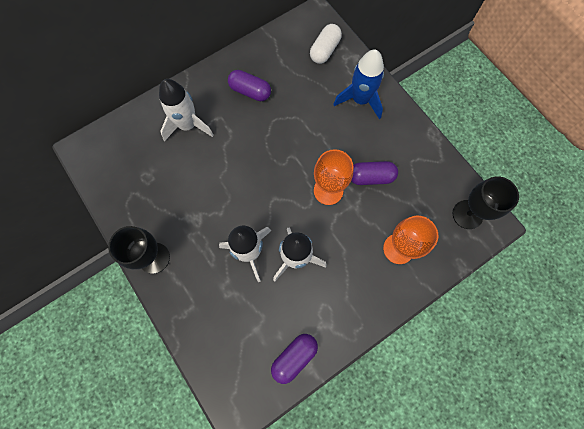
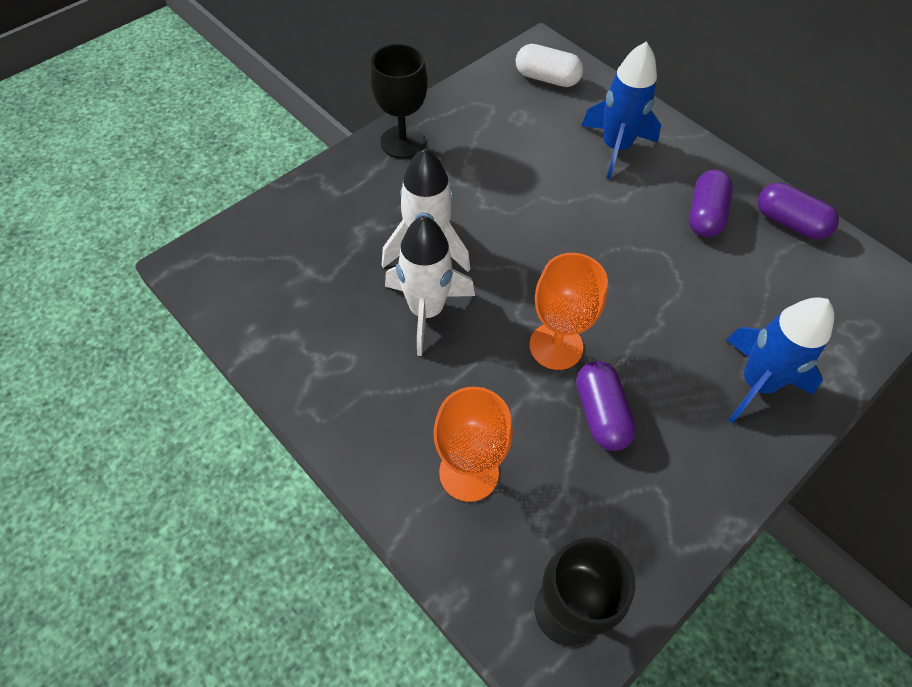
camera: 80 degrees right, 15 degrees down
(188, 125) = (616, 148): white rocket -> blue rocket
(294, 357) = (267, 325): purple capsule -> purple capsule (789, 223)
(324, 50) = (837, 314): white capsule -> white capsule (547, 78)

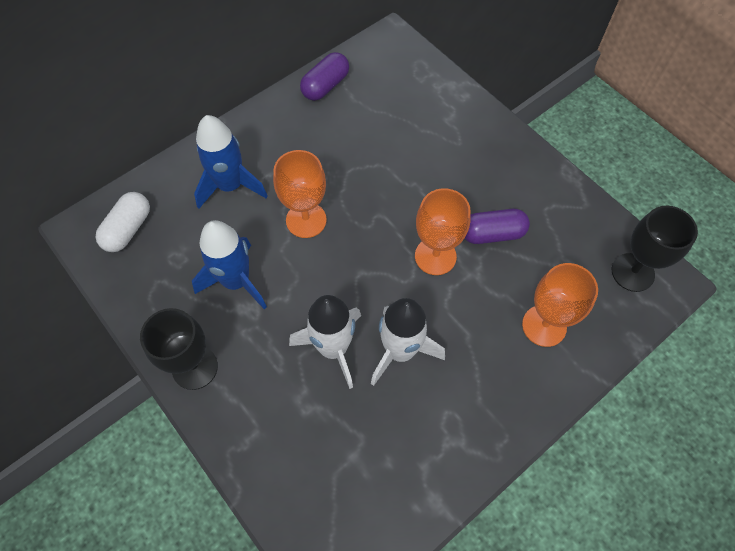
camera: 85 degrees left, 5 degrees up
(584, 215) = (306, 220): none -> orange goblet
(705, 215) = (313, 136): purple capsule -> none
(756, 383) = (465, 137): blue rocket -> blue rocket (236, 281)

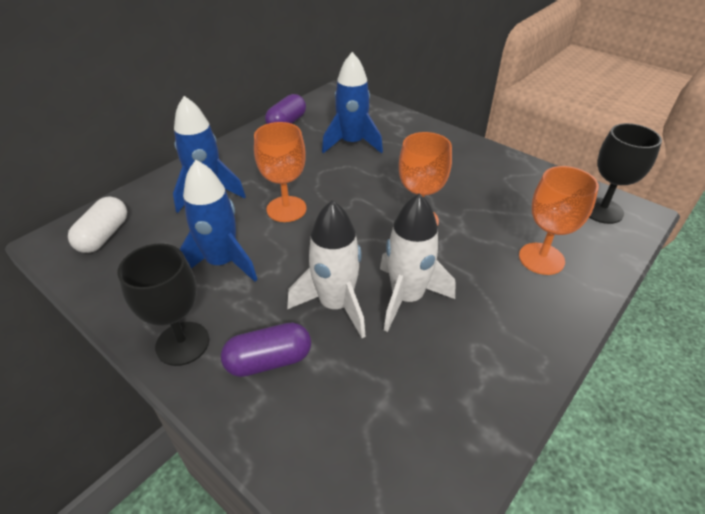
camera: 10 degrees left, 20 degrees down
(392, 130) = (352, 143): none -> blue rocket
(492, 234) = (465, 199): purple capsule -> purple capsule (269, 361)

